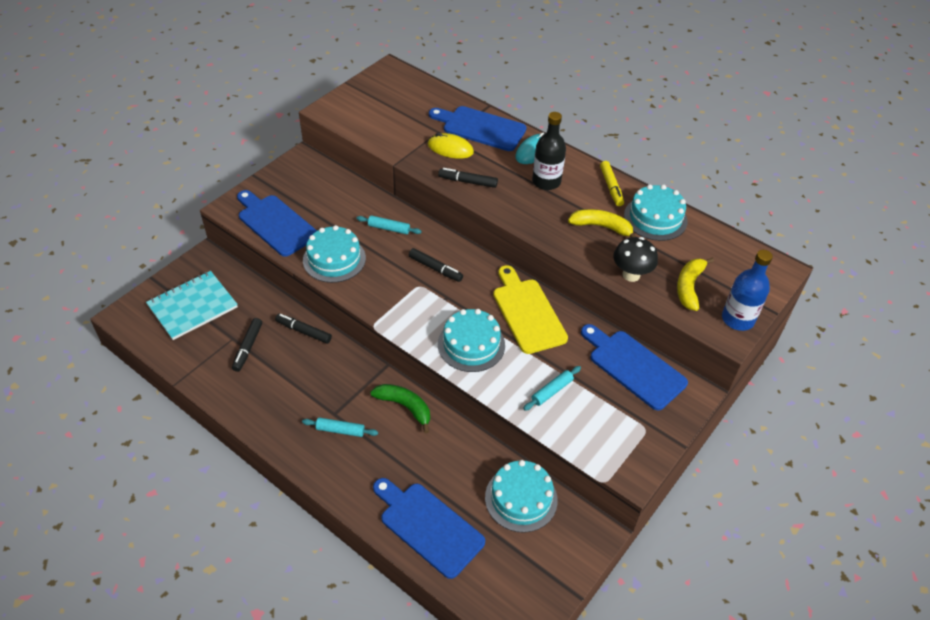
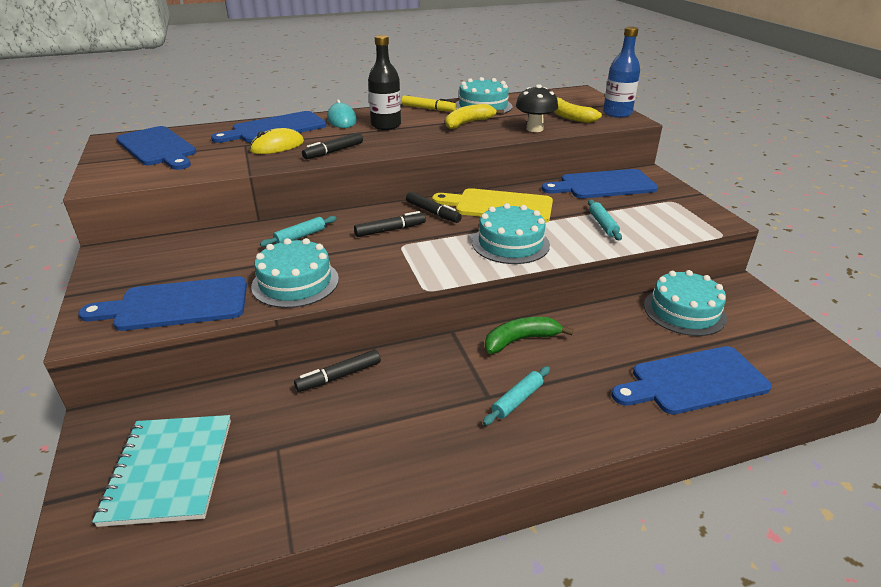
camera: 55 degrees left, 15 degrees down
(248, 347) = (310, 437): black marker -> black marker (433, 212)
(396, 97) = (158, 148): none -> blue cutting board

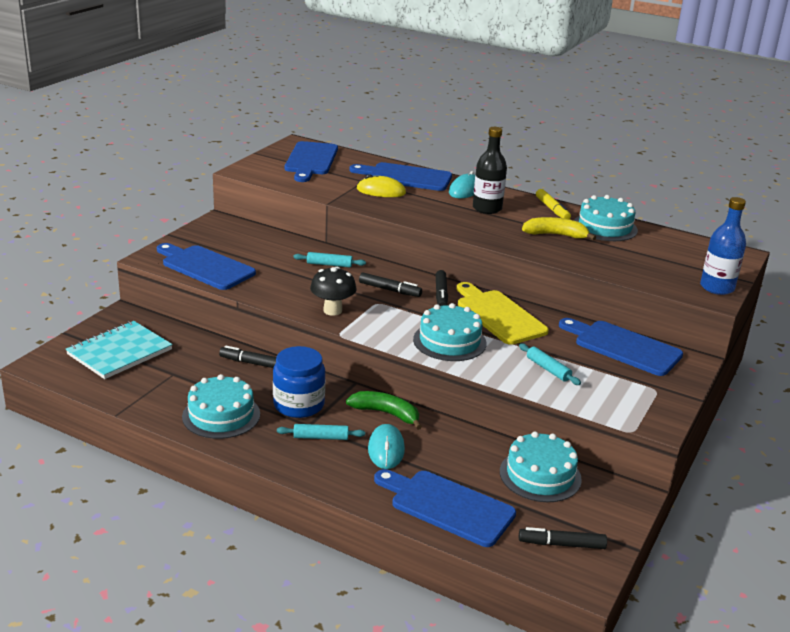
camera: 45 degrees right, 5 degrees down
(295, 282) = (279, 289): turquoise cake -> turquoise cake (221, 415)
(333, 151) = (408, 211): black marker -> black marker (561, 544)
(447, 385) = (299, 405): none -> blue jar
(534, 129) = (599, 264): black mushroom -> black mushroom (332, 310)
(569, 117) = (660, 269): yellow banana -> none
(576, 370) = (386, 449): none -> turquoise mouse
(602, 224) = (548, 369): turquoise rolling pin -> turquoise rolling pin turned 75 degrees counterclockwise

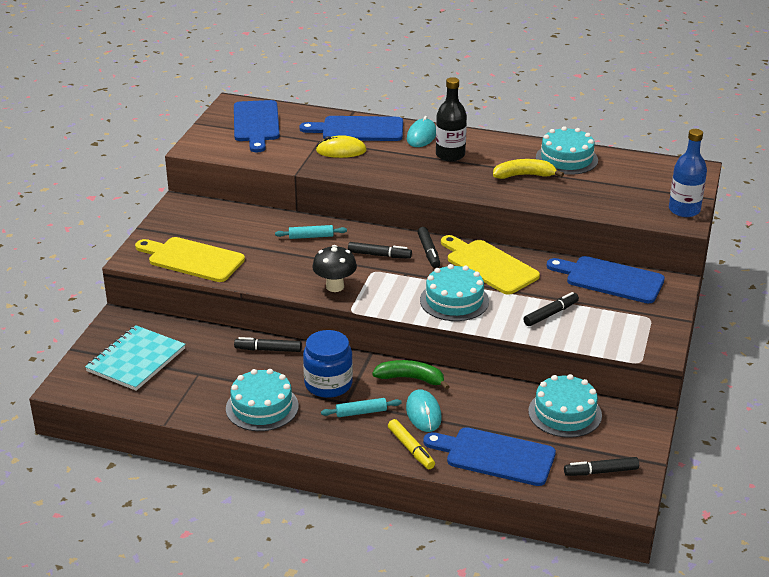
camera: 10 degrees left, 5 degrees up
(205, 267) = (192, 259): blue cutting board -> yellow cutting board
(548, 369) = (551, 314): turquoise rolling pin -> black marker
(552, 209) = (512, 146): yellow marker -> yellow marker (411, 449)

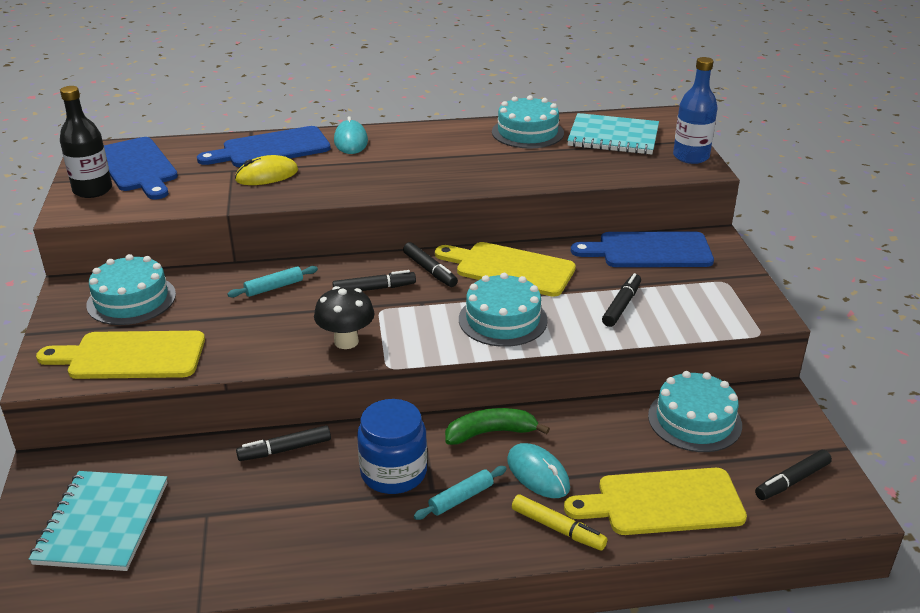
camera: 25 degrees left, 0 degrees up
(262, 407) = (325, 535): turquoise cake -> turquoise cake (131, 299)
(450, 155) = (399, 154): black bottle -> black bottle (92, 190)
(495, 456) = (663, 502): blue cutting board -> yellow cutting board
(524, 175) = (498, 158): yellow banana -> none
(634, 178) = (613, 137): none -> turquoise notebook

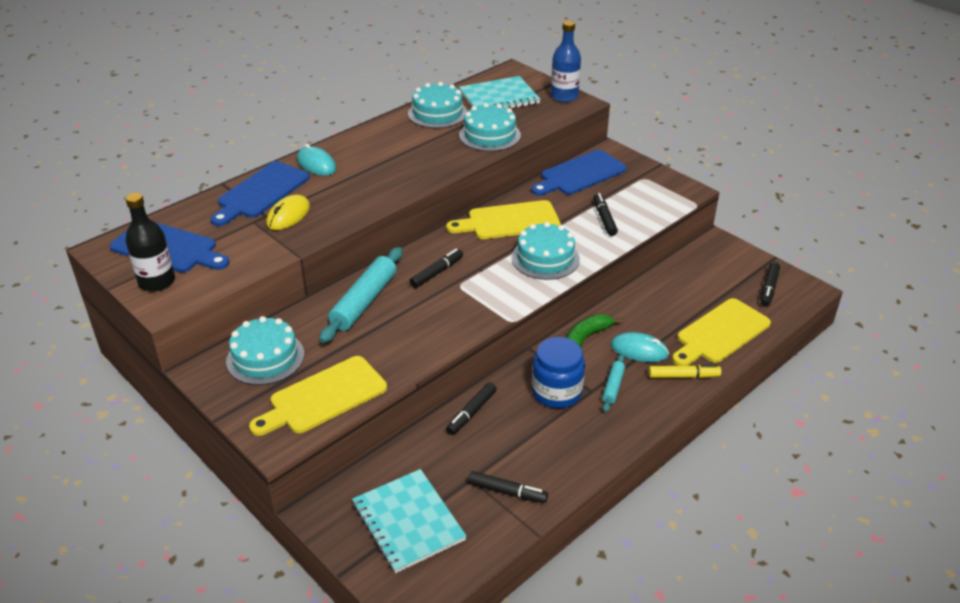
camera: 35 degrees left, 5 degrees up
(274, 287) = (364, 302): turquoise rolling pin -> turquoise rolling pin, size x1.95
(346, 341) = (464, 317): black mushroom -> none
(430, 270) = (458, 244): black marker -> black marker (507, 492)
(694, 420) = (687, 276): turquoise cake -> turquoise cake (489, 135)

